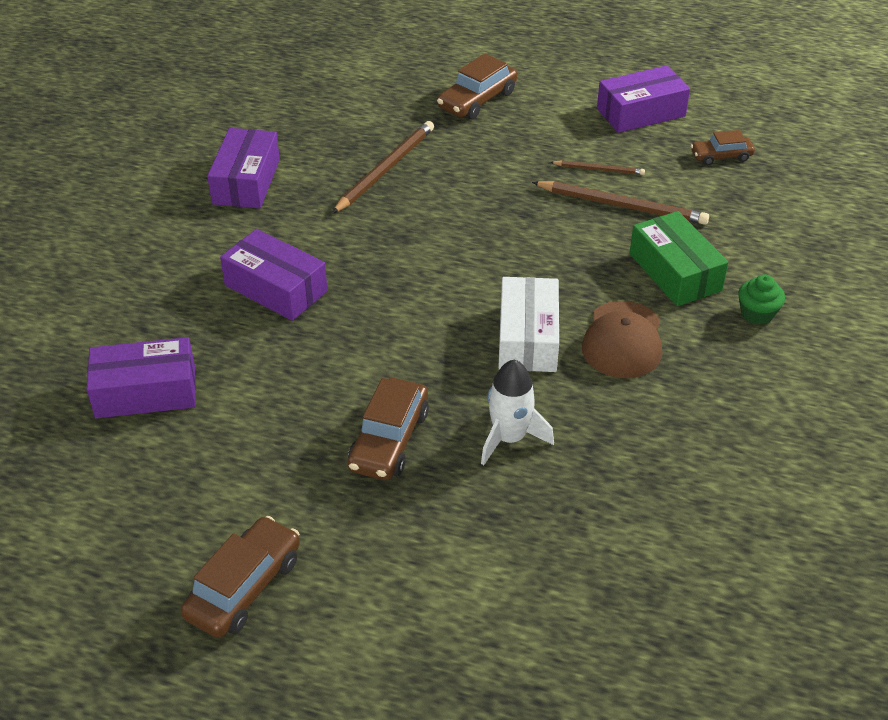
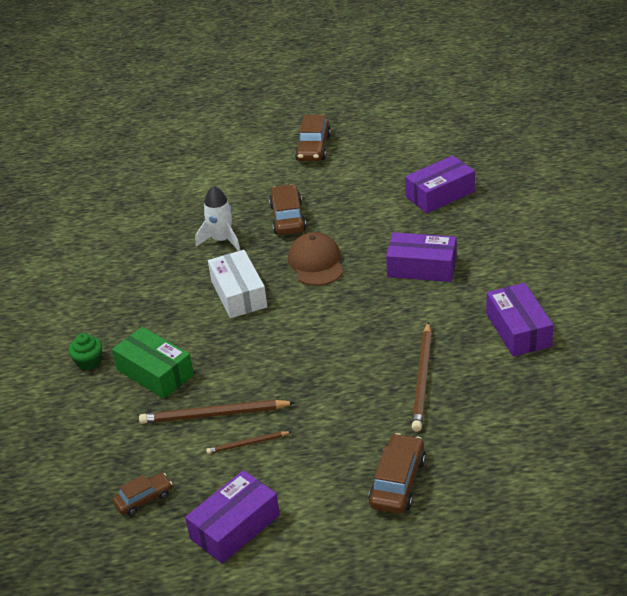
camera: 160 degrees right, 5 degrees down
(623, 340) = (176, 313): brown cap -> brown cap (316, 263)

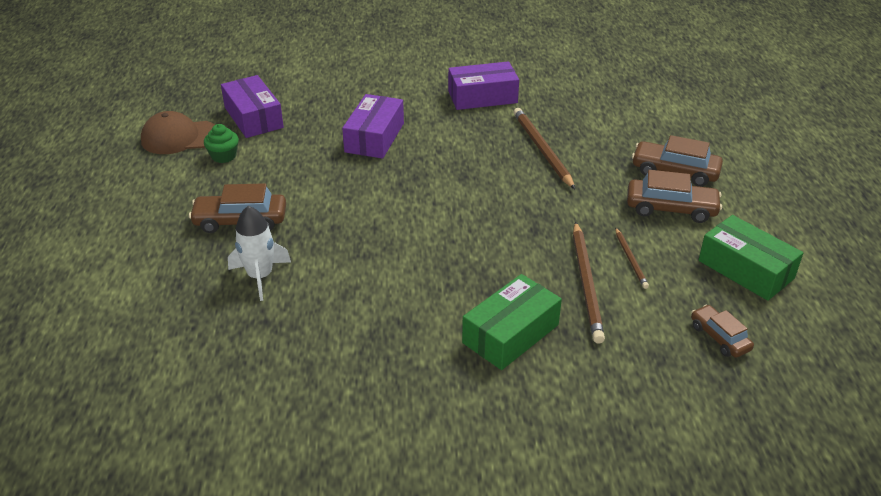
camera: 90 degrees left, 0 degrees up
(88, 362) = (481, 401): green cupcake -> green cupcake (224, 156)
(235, 527) = (745, 269): purple box -> green box
(238, 294) = (377, 263): white box -> none
(313, 148) = (98, 195): brown car -> brown car (671, 209)
(316, 263) = (339, 203): brown cap -> brown cap (180, 137)
(422, 379) = (542, 149): brown pencil -> brown pencil turned 120 degrees counterclockwise

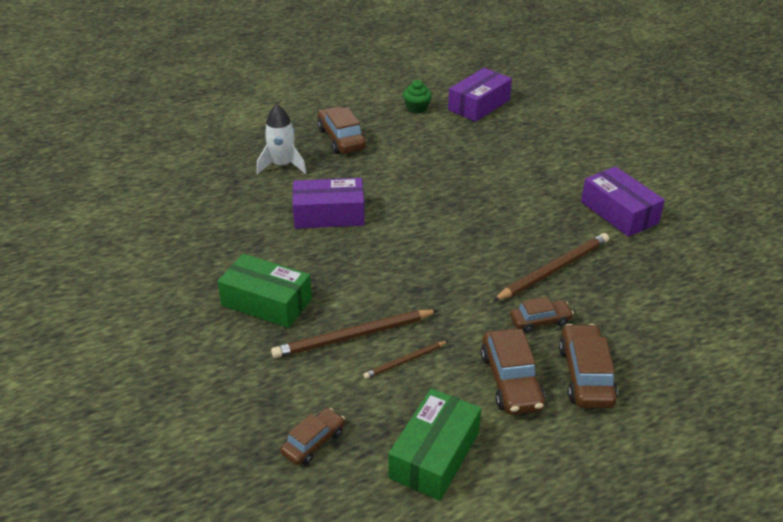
camera: 70 degrees right, 0 degrees up
(180, 137) = (427, 84): brown cap -> none
(374, 137) = (496, 168): purple box -> purple box (329, 214)
(604, 175) = (540, 321): none -> brown car

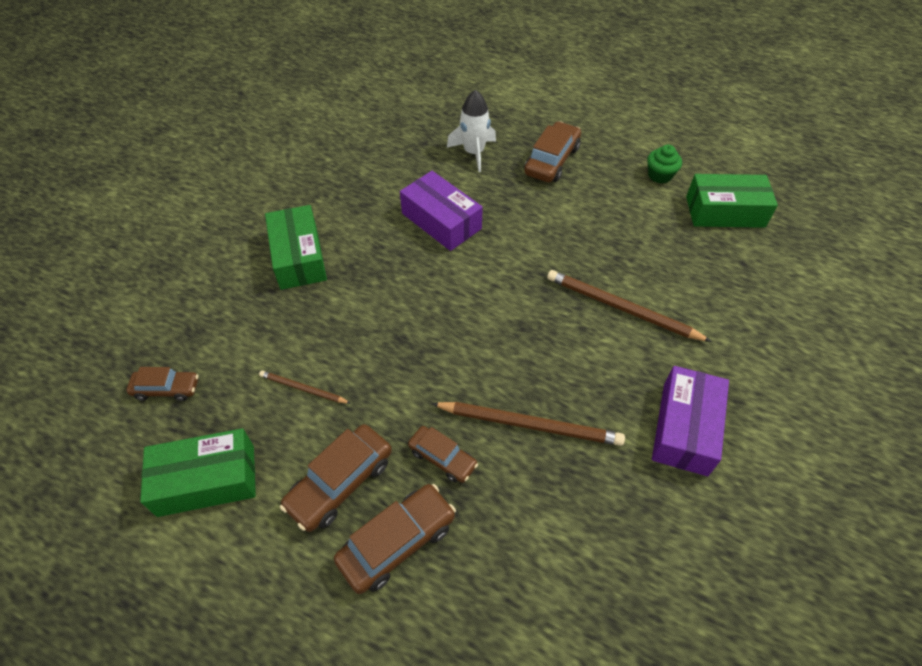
camera: 50 degrees right, 15 degrees up
(353, 336) = (304, 335): brown pencil -> brown pencil (621, 308)
(479, 105) = (725, 211): purple box -> green box

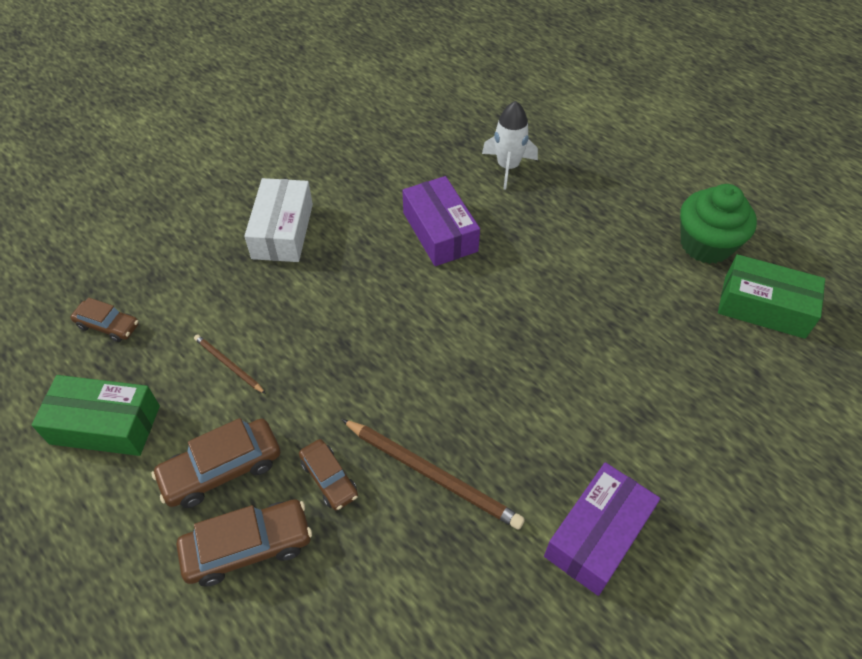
camera: 20 degrees right, 0 degrees up
(299, 257) = (282, 231): green box -> white box
(552, 160) = (589, 196): brown car -> none
(621, 308) = (589, 381): brown pencil -> none
(660, 175) = (706, 244): green cupcake -> green cupcake, size x1.81

